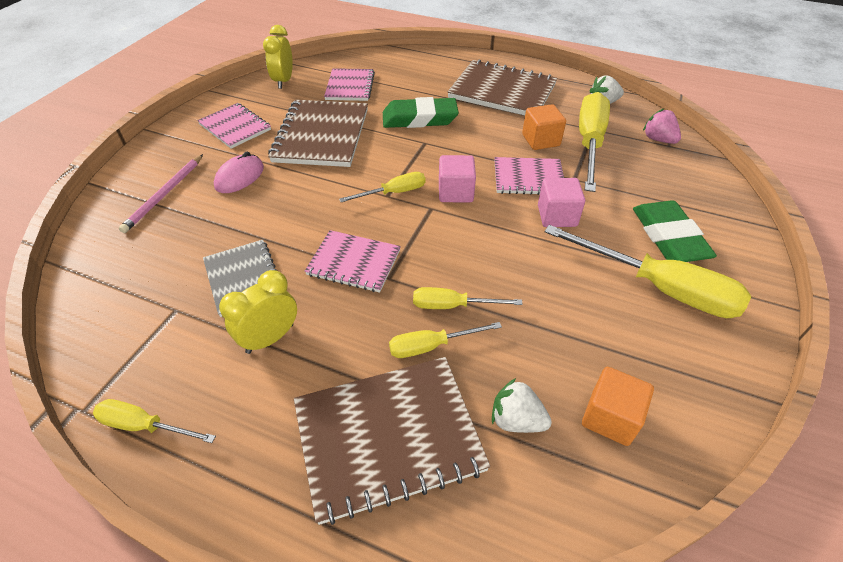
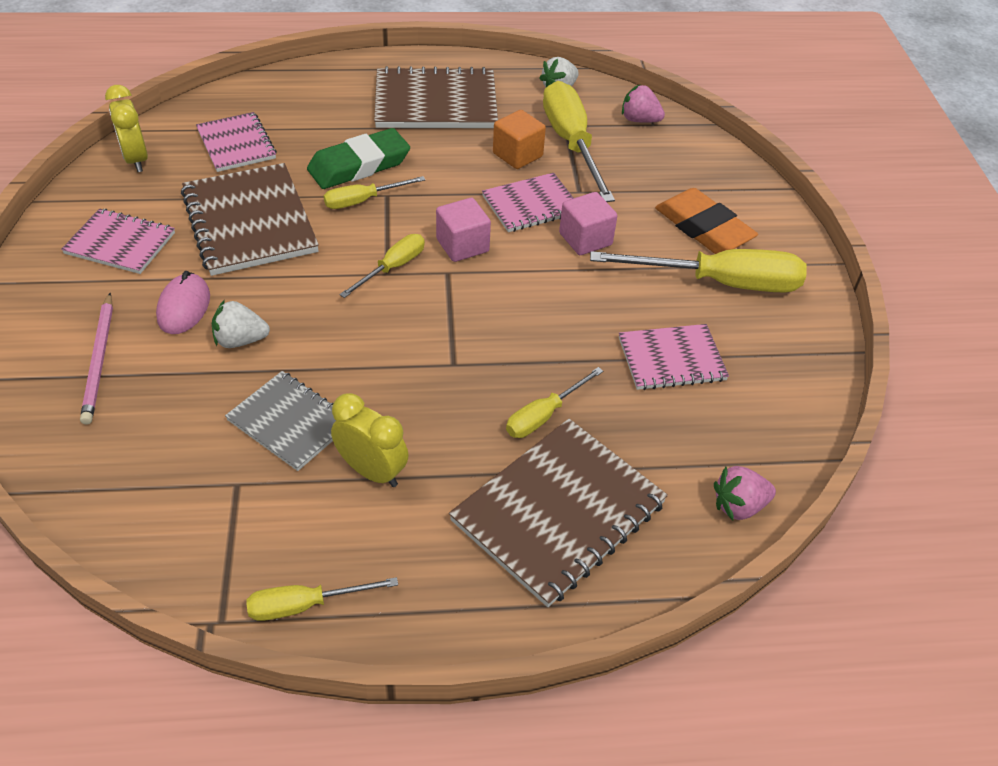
camera: 30 degrees left, 0 degrees up
(270, 338) = (372, 471): yellow clock -> yellow clock turned 105 degrees clockwise
(354, 263) = (404, 361): pink notebook -> pink notebook (671, 359)
(453, 306) = (539, 369): yellow screwdriver -> yellow screwdriver (363, 201)
(516, 420) = (662, 450): white strawberry -> white strawberry (240, 340)
(560, 509) = (739, 506): none -> pink strawberry
(610, 417) = (739, 416): orange cube -> none
(669, 237) = (703, 228): green eraser -> orange eraser

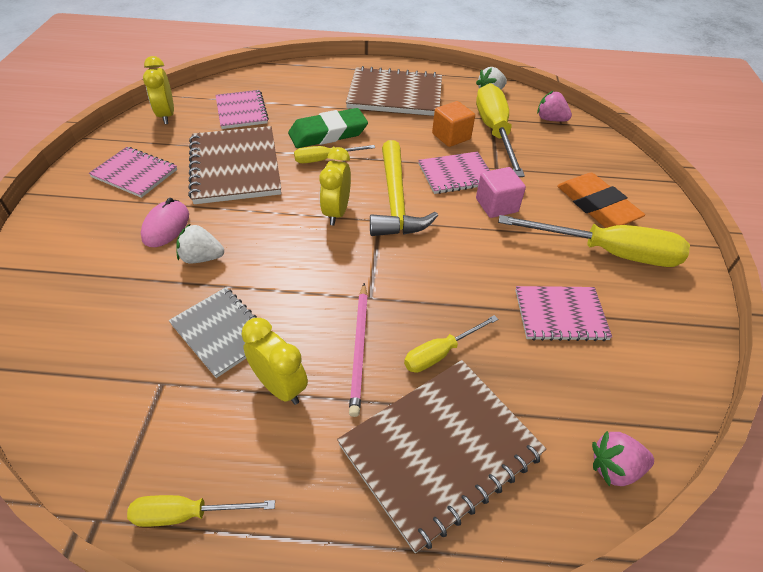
camera: 10 degrees right, 0 degrees up
(99, 360) = (87, 262): pink pencil -> pink pencil (359, 349)
(392, 268) = (336, 212): yellow screwdriver -> yellow clock
(462, 245) = (396, 200): pink cube -> yellow hammer

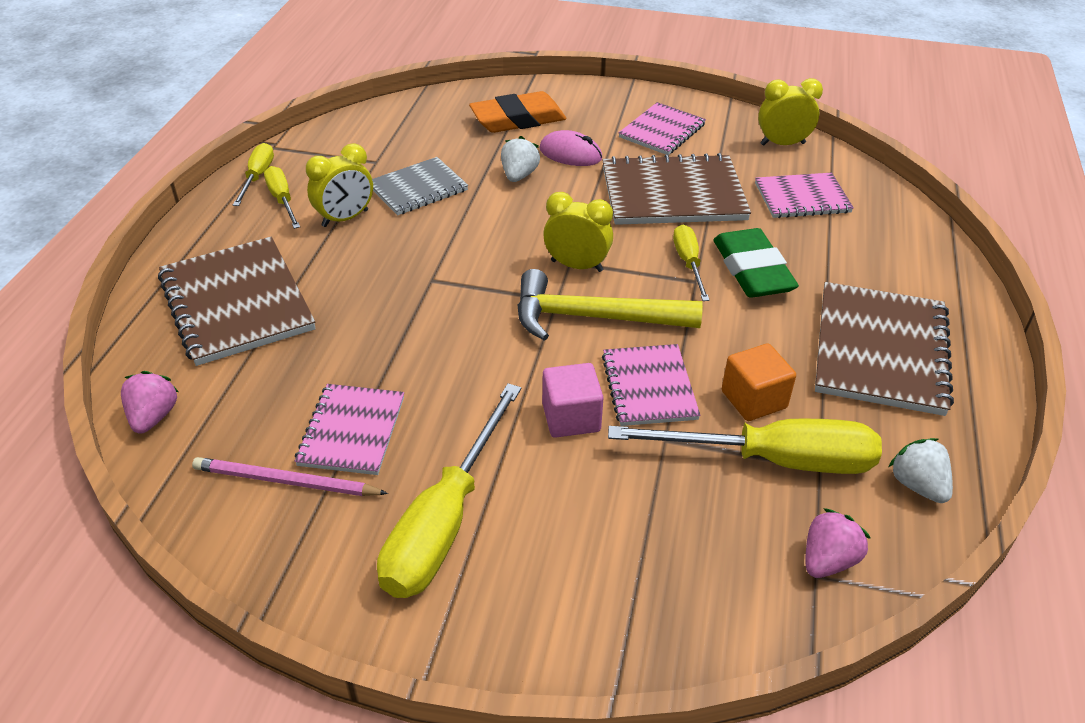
camera: 100 degrees right, 5 degrees down
(359, 349) = (367, 266): pink pencil -> pink pencil (286, 481)
(440, 353) = (339, 320): yellow screwdriver -> yellow screwdriver (282, 200)
(596, 206) = (554, 545): orange eraser -> orange eraser (518, 119)

